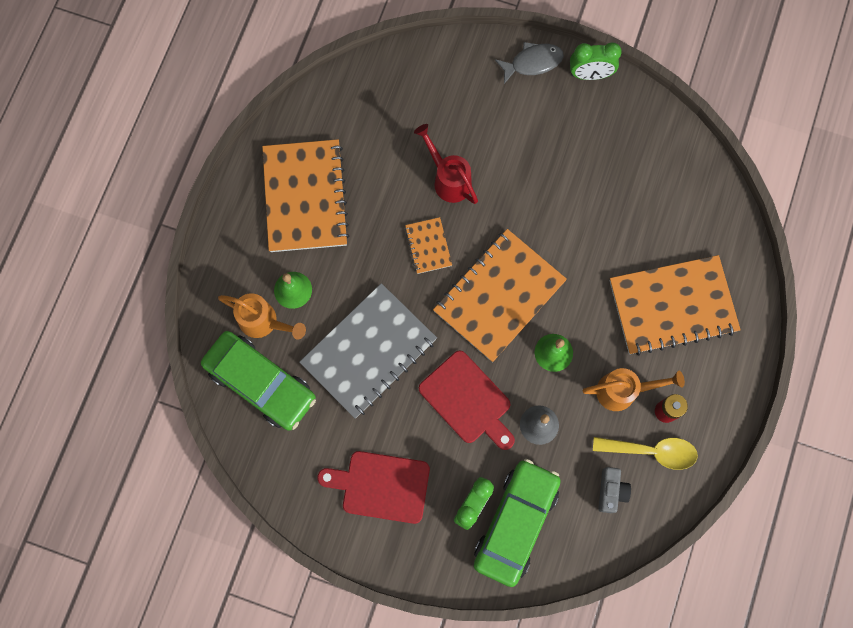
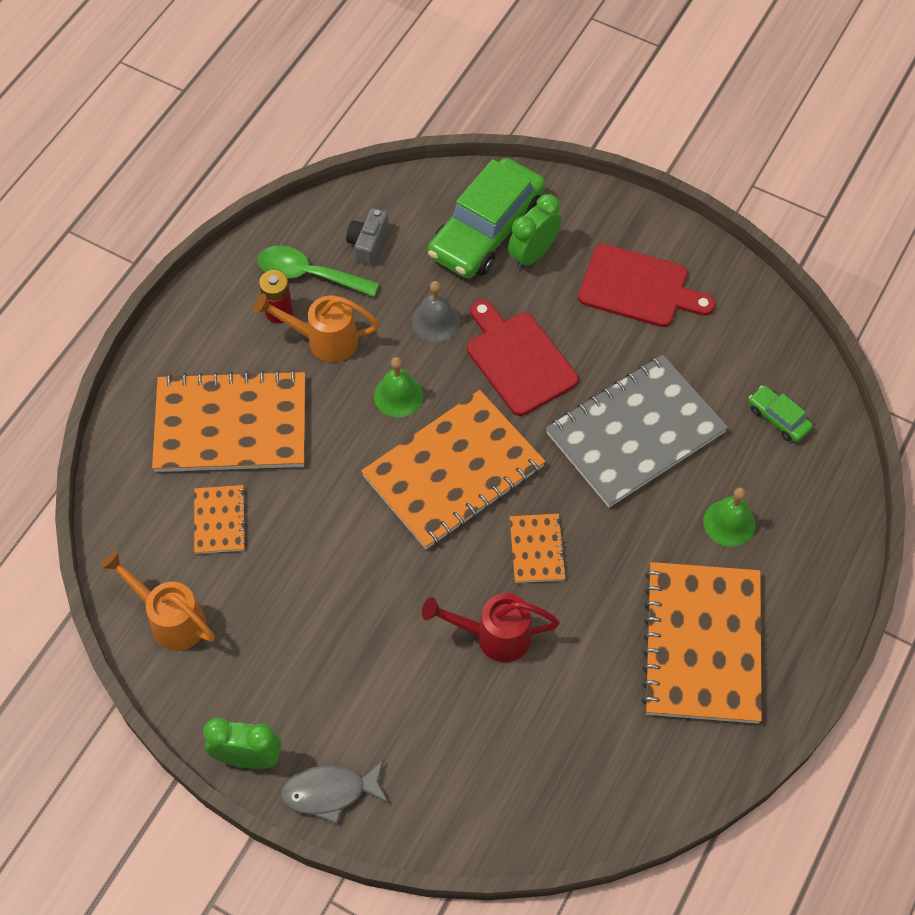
camera: 170 degrees left, 15 degrees down
(261, 383) = (778, 418): green car -> green car, size x0.44
(264, 322) = (770, 488): orange watering can -> orange watering can (170, 619)
(448, 179) = (493, 636): red watering can -> red watering can turned 120 degrees clockwise
(651, 451) = (309, 274): yellow spoon -> green spoon
(657, 229) = (220, 520): none -> orange notebook

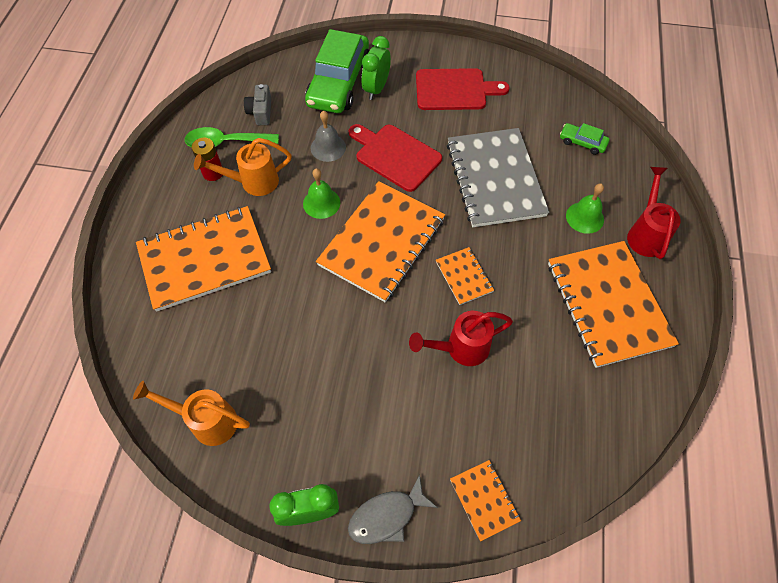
camera: 20 degrees left, 0 degrees up
(220, 520) = (220, 331): orange notebook -> orange notebook (484, 500)
(635, 433) = (495, 179): grey notebook -> grey notebook turned 45 degrees counterclockwise
(799, 570) = (645, 233): none -> red watering can

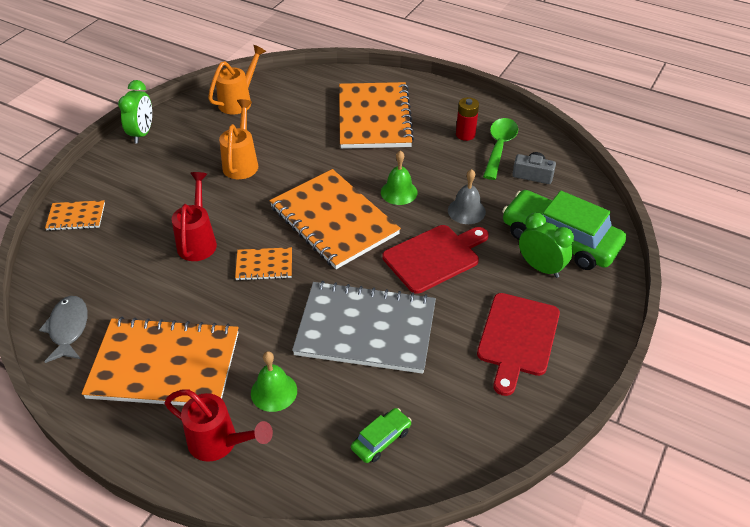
camera: 110 degrees right, 15 degrees down
(252, 182) = (443, 155): orange watering can -> orange watering can (242, 162)
(387, 516) = (109, 166): grey fish -> grey fish (68, 328)

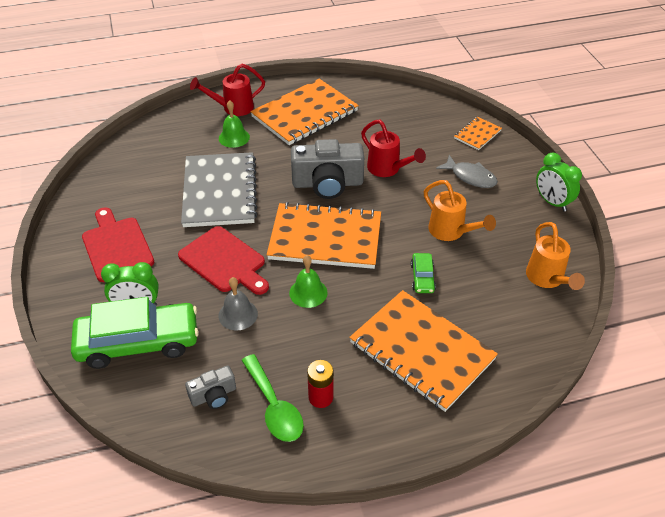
camera: 135 degrees right, 0 degrees up
(68, 328) = (376, 97): grey fish -> grey fish (470, 177)
(264, 265) = (327, 183): orange notebook -> grey camera
(366, 329) = (219, 191): grey notebook -> grey notebook turned 60 degrees counterclockwise
(381, 439) = (153, 153): green car -> green car (422, 277)
(434, 257) = (224, 261): red cutting board -> red cutting board turned 60 degrees counterclockwise

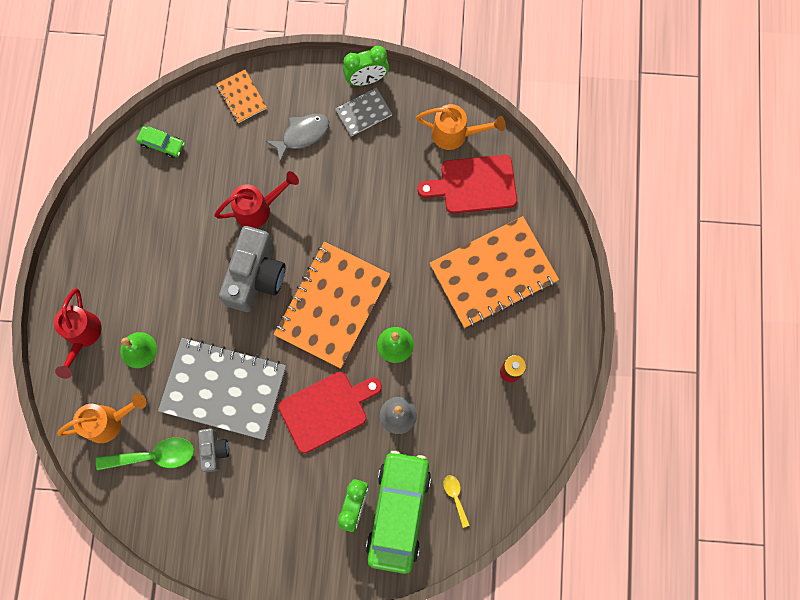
camera: 70 degrees left, 30 degrees up
(116, 246) = (265, 512): red cutting board -> red cutting board (474, 185)
(166, 386) = (455, 497): none -> yellow spoon
(213, 395) = (478, 458): grey camera -> grey camera (214, 450)
(274, 406) = (506, 412): green spoon -> green spoon (153, 456)
(305, 114) = (129, 260): orange notebook -> none
(422, 277) = (415, 238): green car -> green car (162, 144)
(451, 232) = (369, 188): orange watering can -> orange watering can (110, 421)
(519, 209) = (363, 112): none -> grey notebook

